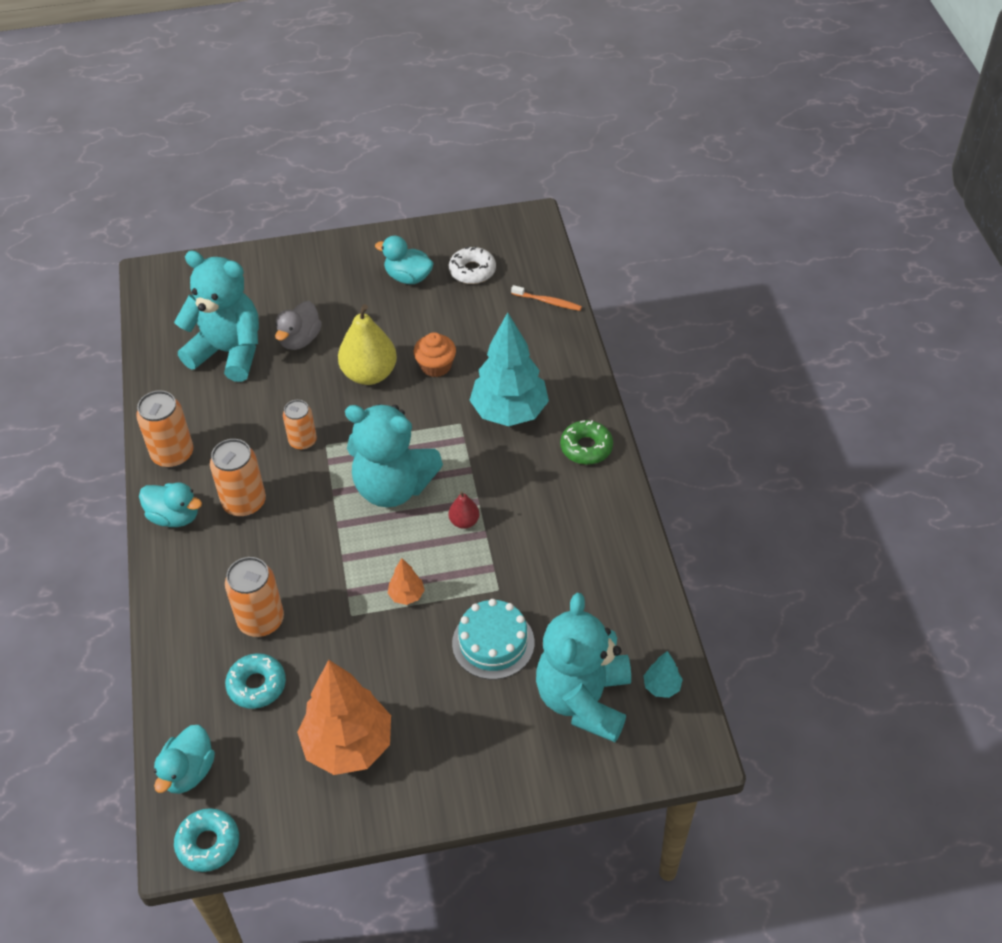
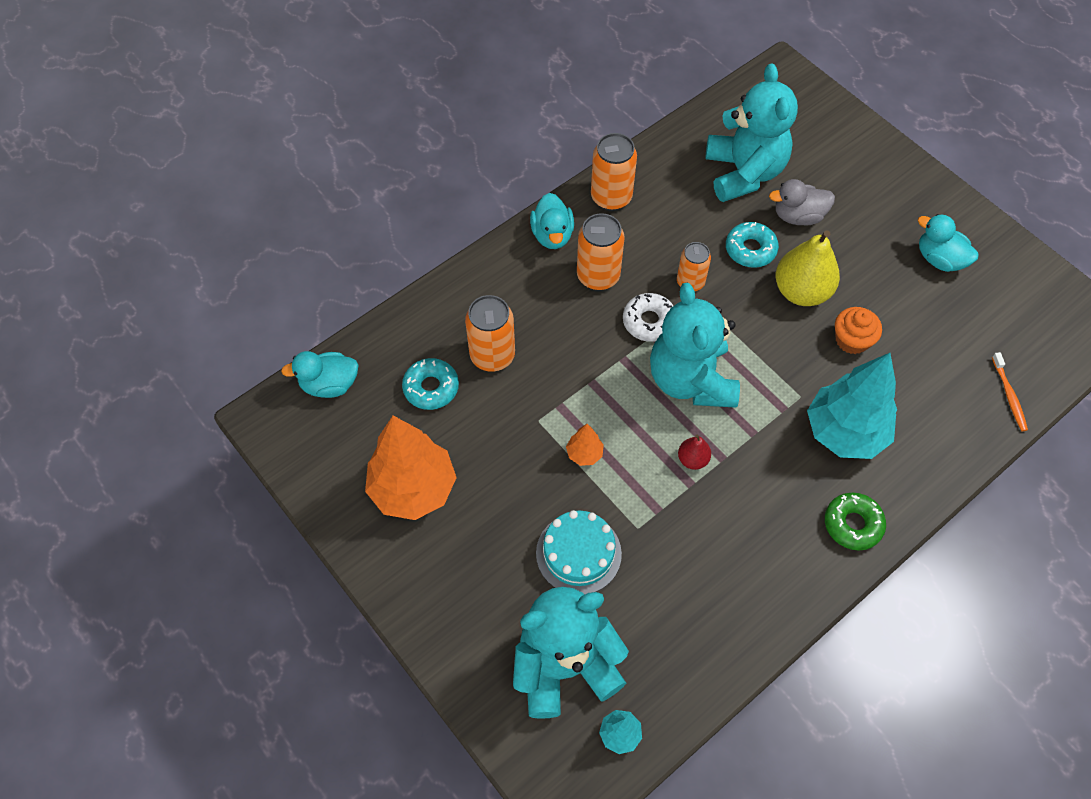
camera: 60 degrees right, 10 degrees up
(208, 843) = (276, 435): turquoise donut -> turquoise donut (750, 249)
(408, 277) = (939, 259): turquoise duck -> turquoise duck turned 45 degrees counterclockwise
(472, 271) = (992, 308): white donut -> white donut (649, 321)

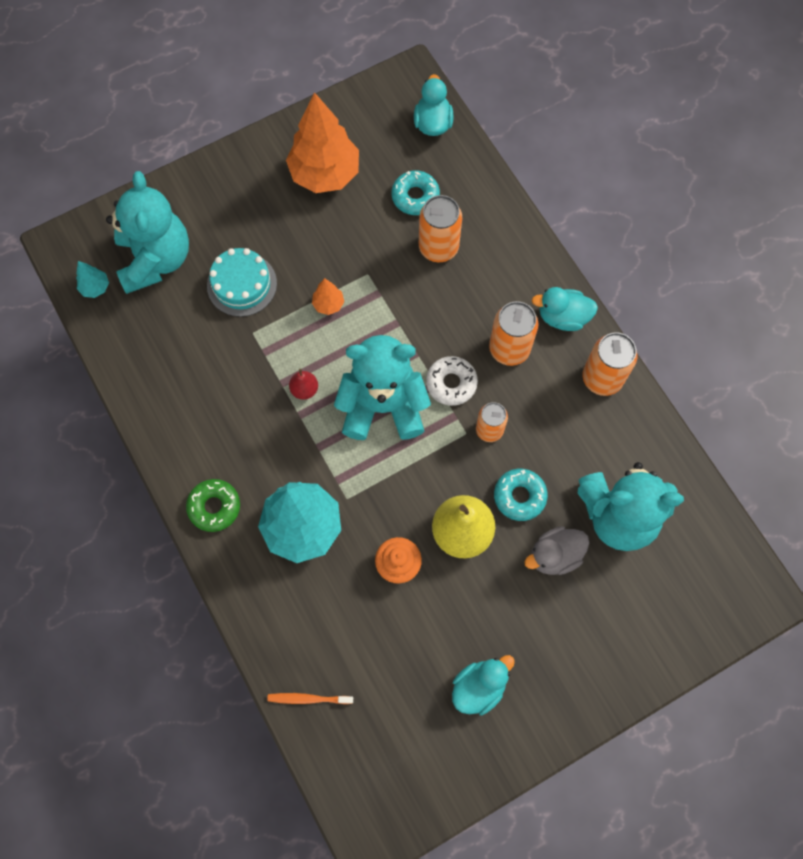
camera: 100 degrees right, 10 degrees up
(798, 216) = (554, 555): grey duck -> grey duck turned 120 degrees counterclockwise

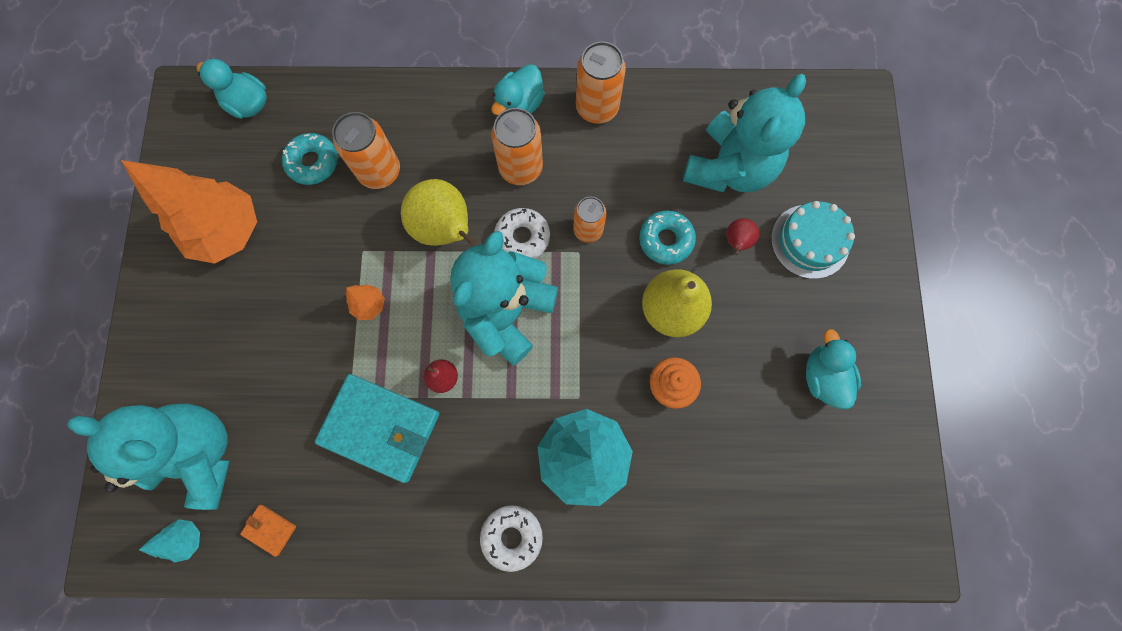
camera: 60 degrees left, 5 degrees up
(129, 336) = (269, 529): none -> orange wallet
(214, 507) = (512, 536): green donut -> white donut
(242, 284) = (290, 379): turquoise cake -> turquoise cake (810, 241)
(242, 367) = (381, 428): none -> turquoise wallet
(308, 698) = (756, 545): orange toothbrush -> none
(422, 322) = (445, 229): none -> yellow pear
(554, 555) = (736, 242): grey duck -> red pear

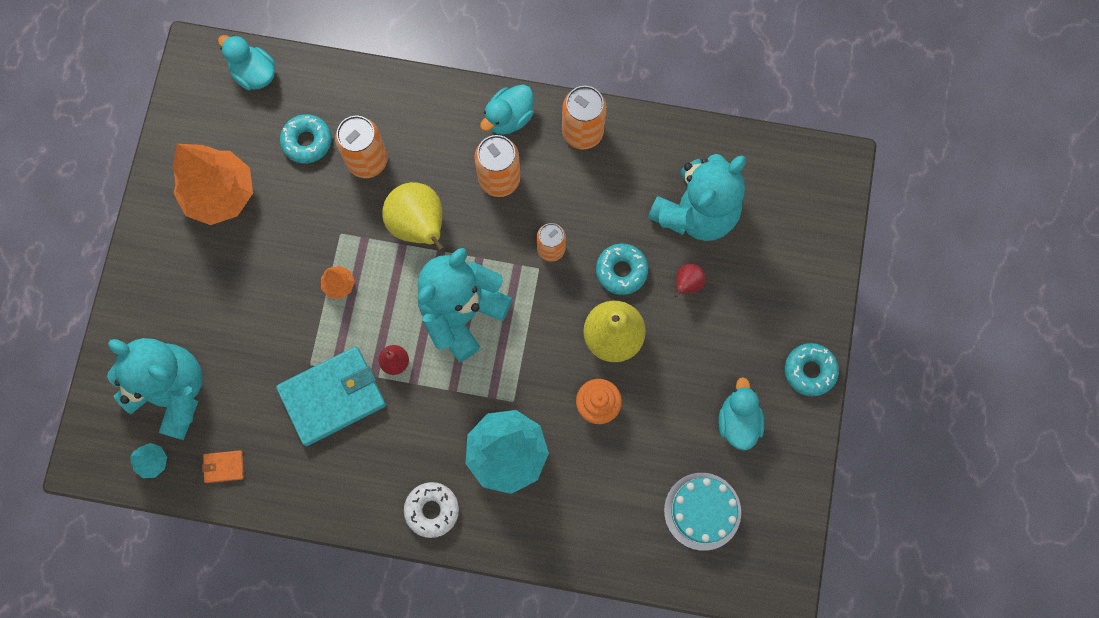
camera: 10 degrees right, 0 degrees up
(269, 529) = (224, 467): orange wallet -> orange wallet turned 45 degrees counterclockwise
(381, 428) = (332, 396): turquoise wallet -> turquoise wallet turned 60 degrees counterclockwise
(522, 237) = (489, 246): white donut -> none
(810, 241) = (756, 295): turquoise cake -> turquoise cake (702, 511)
(884, 310) = (809, 371): none -> turquoise donut

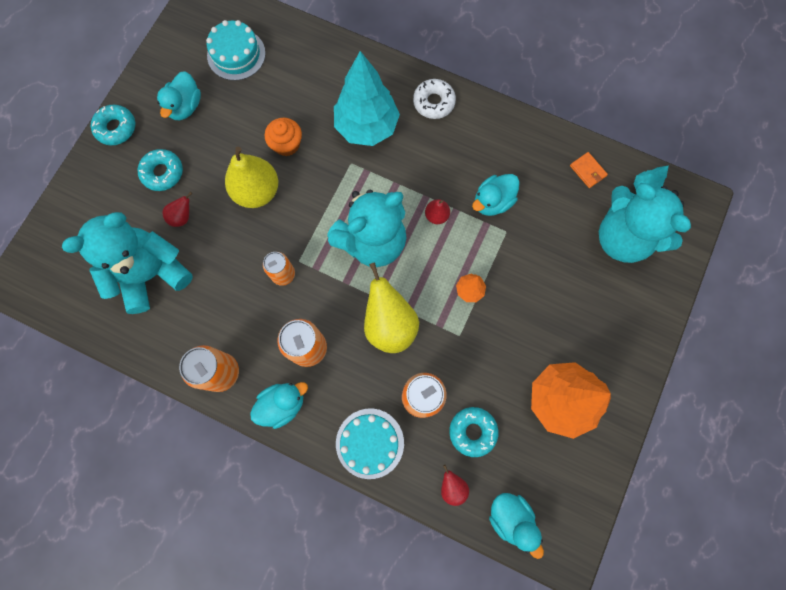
camera: 165 degrees left, 0 degrees up
(224, 467) = (588, 171): orange wallet -> orange wallet turned 45 degrees clockwise
(317, 86) = (452, 486): none -> red pear
(332, 396) = (492, 202): turquoise wallet -> turquoise duck
(409, 105) = (370, 443): none -> turquoise cake
(621, 271) = (231, 241): turquoise donut -> turquoise donut (162, 173)

